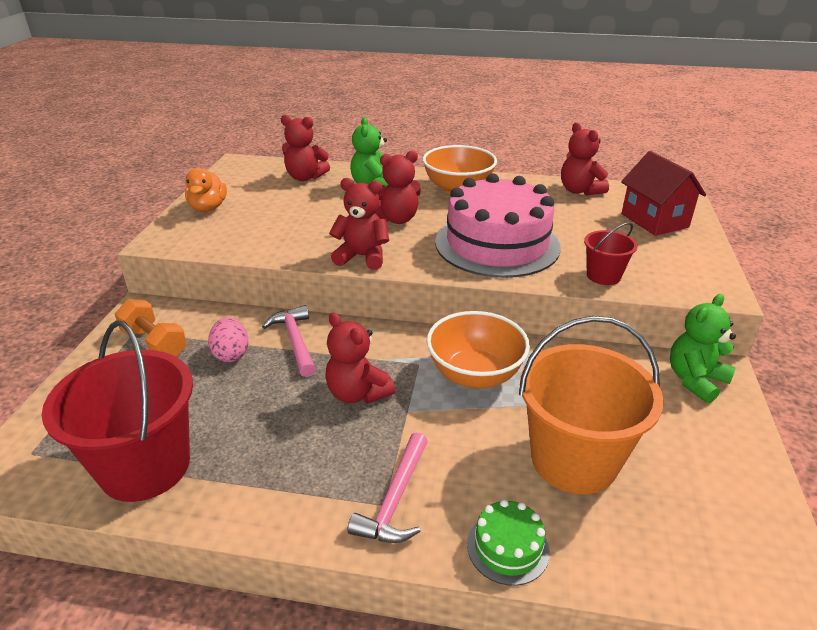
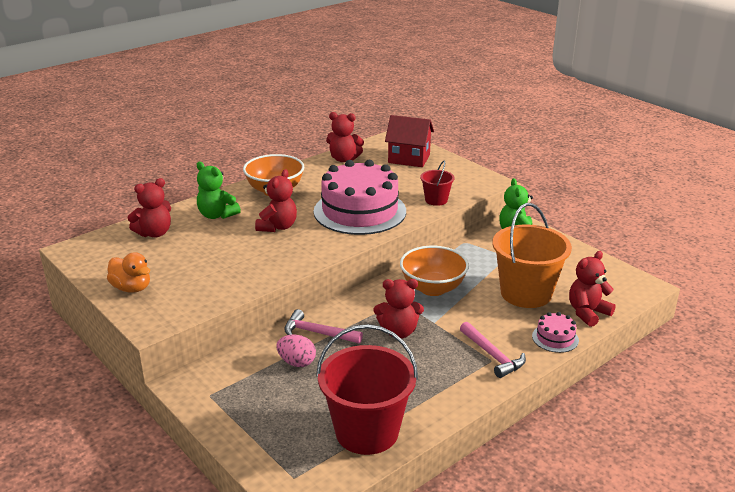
camera: 50 degrees left, 5 degrees down
(155, 344) = (238, 390): orange dumbbell -> none
(362, 257) = (304, 257): red teddy bear -> red teddy bear (587, 313)
(508, 547) = (555, 338): green cake -> pink cake

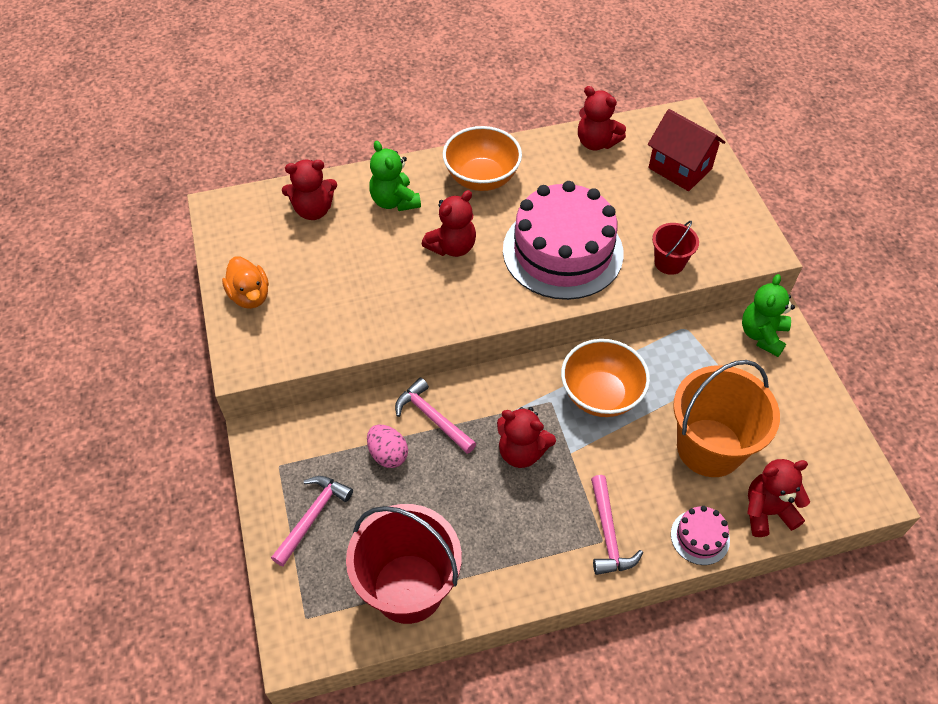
camera: 25 degrees right, 25 degrees up
(259, 416) = (312, 517): none -> pink hammer

